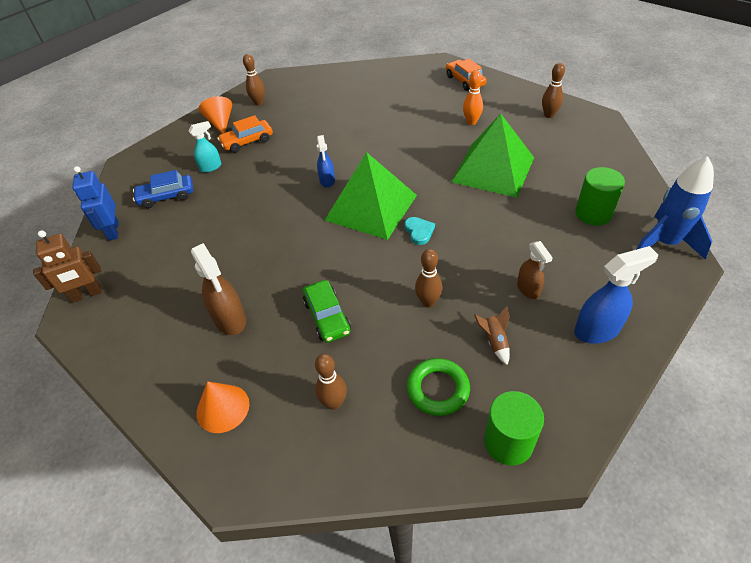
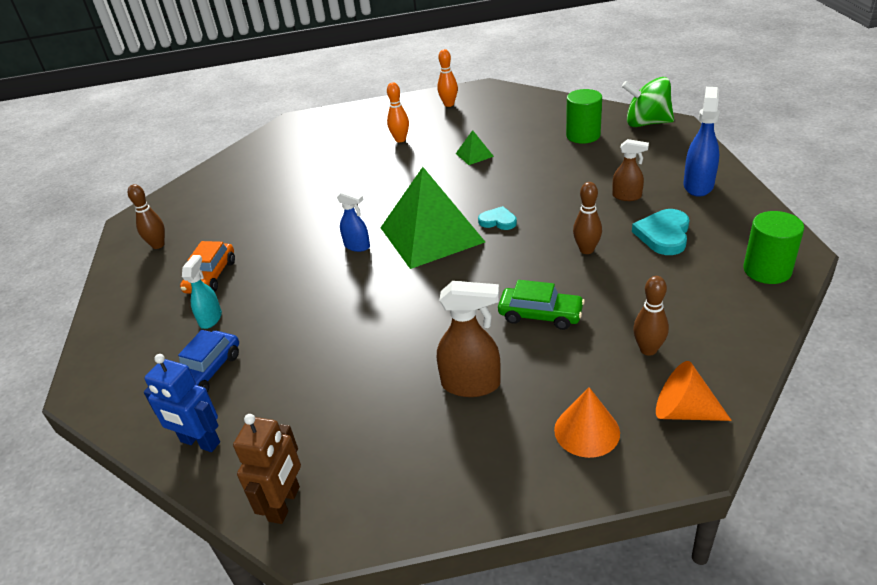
camera: 50 degrees left, 10 degrees down
(220, 123) = (144, 285): orange cone -> orange cone (683, 411)
(438, 389) = (686, 283): green ring -> none
(465, 81) = (341, 120): orange car -> none
(493, 169) = (474, 155): green pyramid -> green pyramid, size x0.41
(494, 341) = (663, 235): brown rocket -> turquoise heart
(549, 115) = (449, 104): brown bowling pin -> orange bowling pin
(664, 243) = (646, 123): blue rocket -> green spinning top

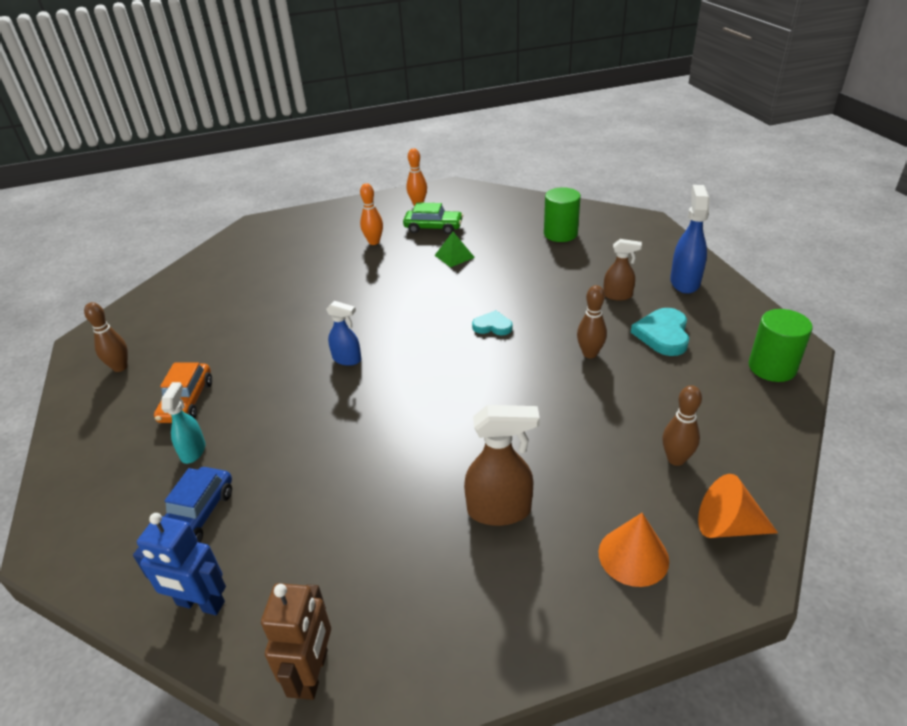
camera: 10 degrees left, 0 degrees up
(431, 234) = (425, 343): green pyramid -> none
(540, 315) = (557, 427): green car -> green car (433, 227)
(646, 123) = (620, 220): green spinning top -> none

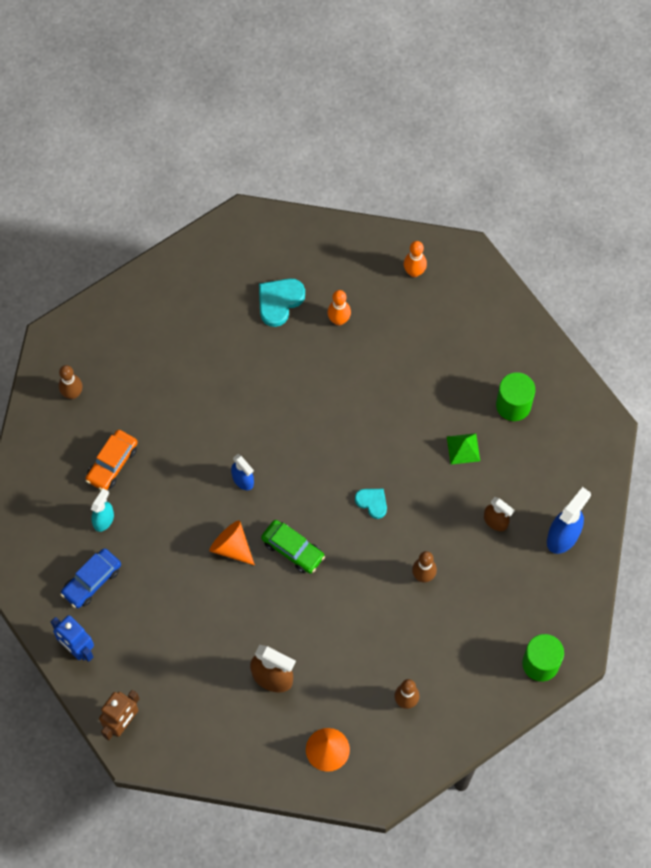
camera: 25 degrees right, 30 degrees up
(433, 227) = (405, 326): green car -> green car (293, 549)
(454, 256) = (397, 386): green pyramid -> green pyramid (463, 448)
(663, 334) = (493, 586): turquoise heart -> turquoise heart (279, 301)
(727, 526) = (395, 761): orange cone -> orange cone (231, 546)

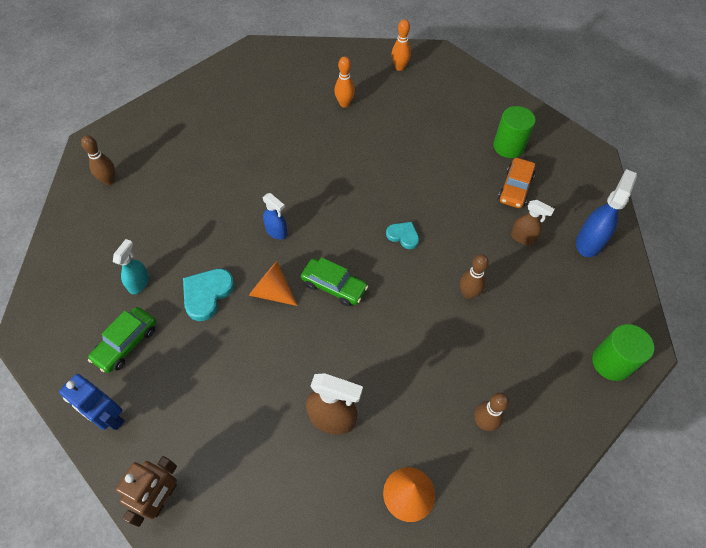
camera: 10 degrees left, 10 degrees down
(92, 581) = (126, 343): blue car -> green car
(112, 463) = (147, 232): orange car -> orange car (515, 188)
(279, 301) = (291, 96): turquoise heart -> turquoise heart (207, 294)
(463, 448) = (475, 183): green pyramid -> none

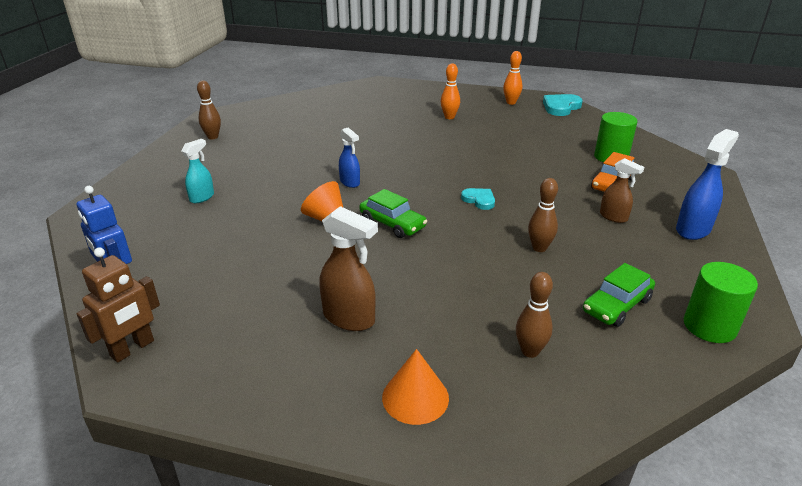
camera: 15 degrees right, 25 degrees down
(126, 343) = (166, 233): green car -> green car (616, 305)
(207, 294) = (262, 212): turquoise heart -> turquoise heart (561, 107)

